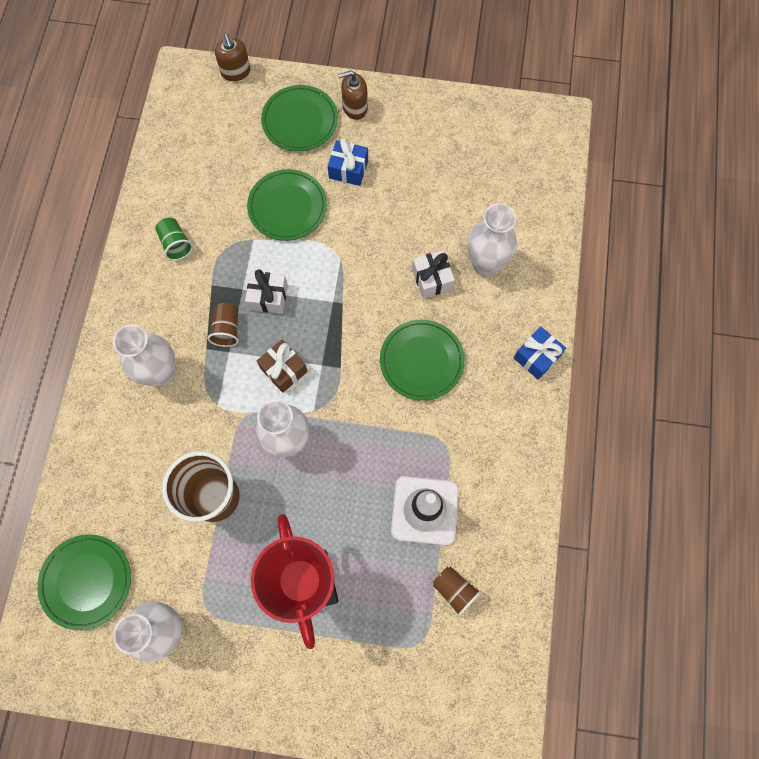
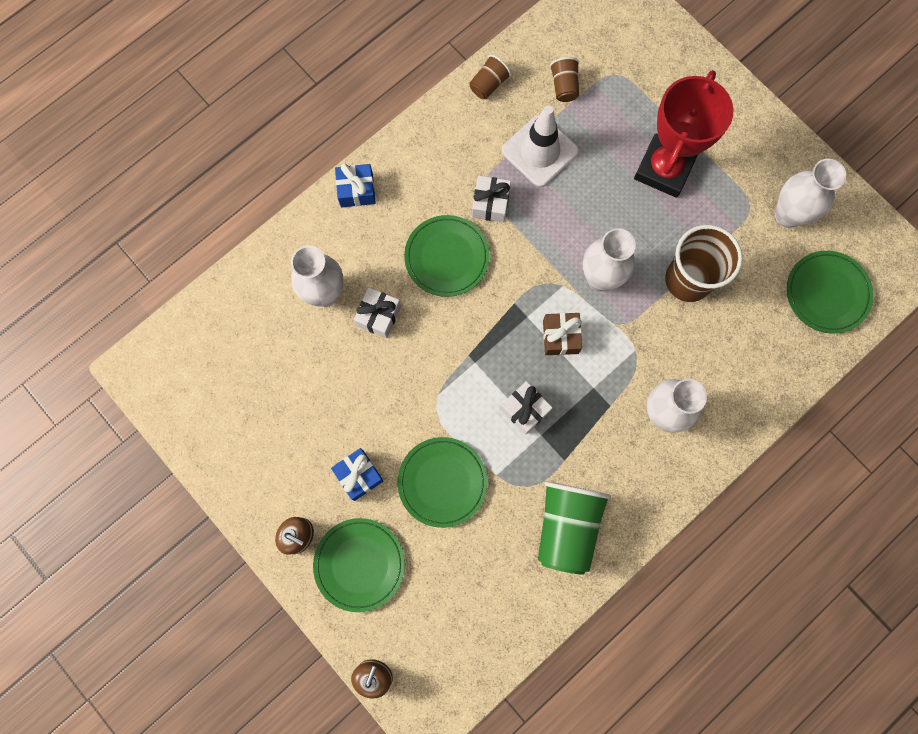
camera: 140 degrees left, 5 degrees up
(176, 244) = (567, 526): green cup -> green cup, size x2.01
(227, 329) = (580, 408): brown cup -> brown cup (488, 84)
(425, 431) = (490, 204): none -> white gift

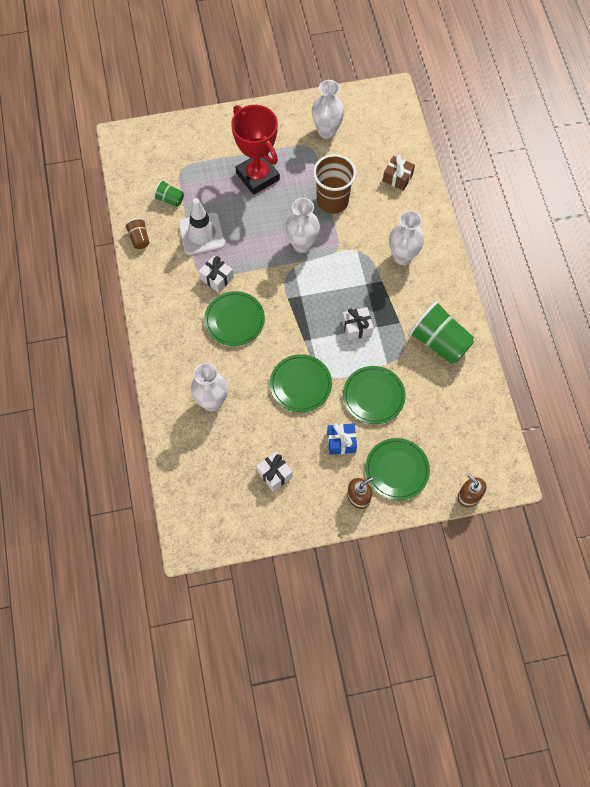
camera: 60 degrees left, 10 degrees down
(356, 190) = (156, 348): blue gift -> none
(378, 316) = (247, 378): white gift -> white gift (274, 474)
(560, 337) = (324, 285): brown gift -> brown gift (397, 177)
(564, 86) = (170, 199): brown cup -> green cup
(827, 293) = (384, 138): green plate -> green plate (300, 384)

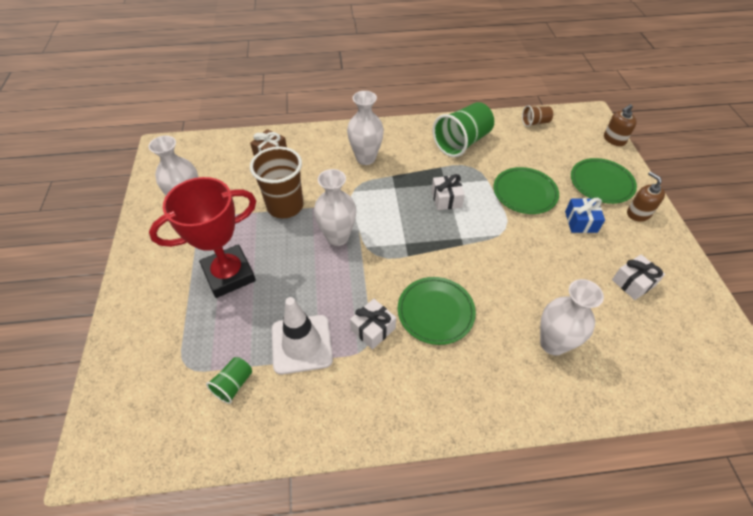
camera: 85 degrees left, 15 degrees down
(139, 238) = (292, 432): brown cup -> brown cup (535, 122)
(300, 384) = (518, 251): green plate -> none

